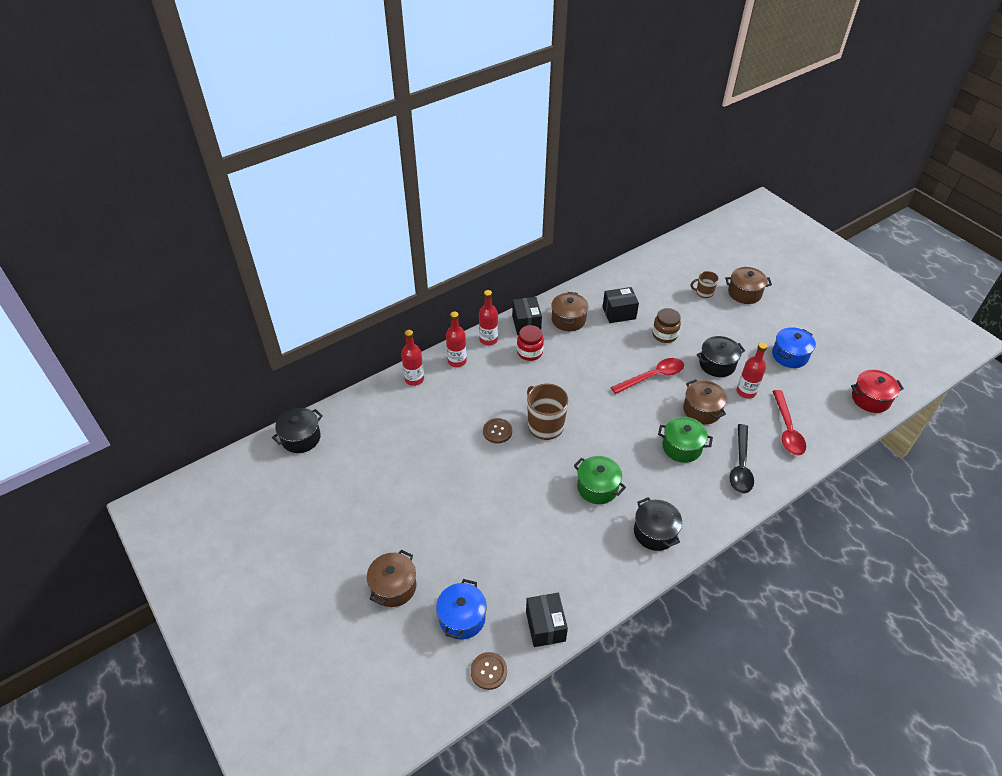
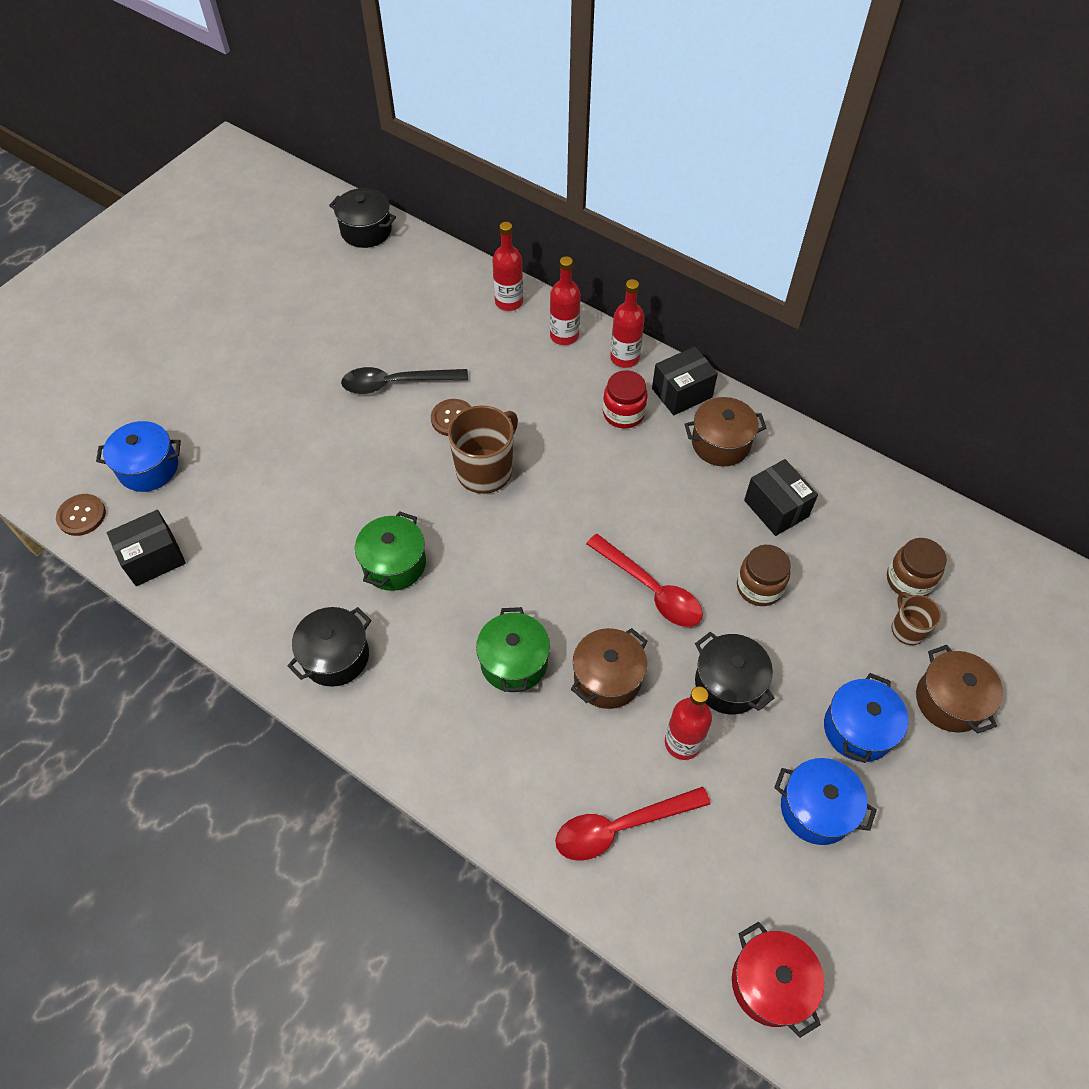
camera: 70 degrees right, 10 degrees up
(394, 587) = (177, 389): brown pot -> none
(677, 282) = (909, 580): none -> brown jar
(740, 466) = (507, 759): black spoon -> black spoon (396, 383)
(752, 327) = (858, 729): none -> blue pot

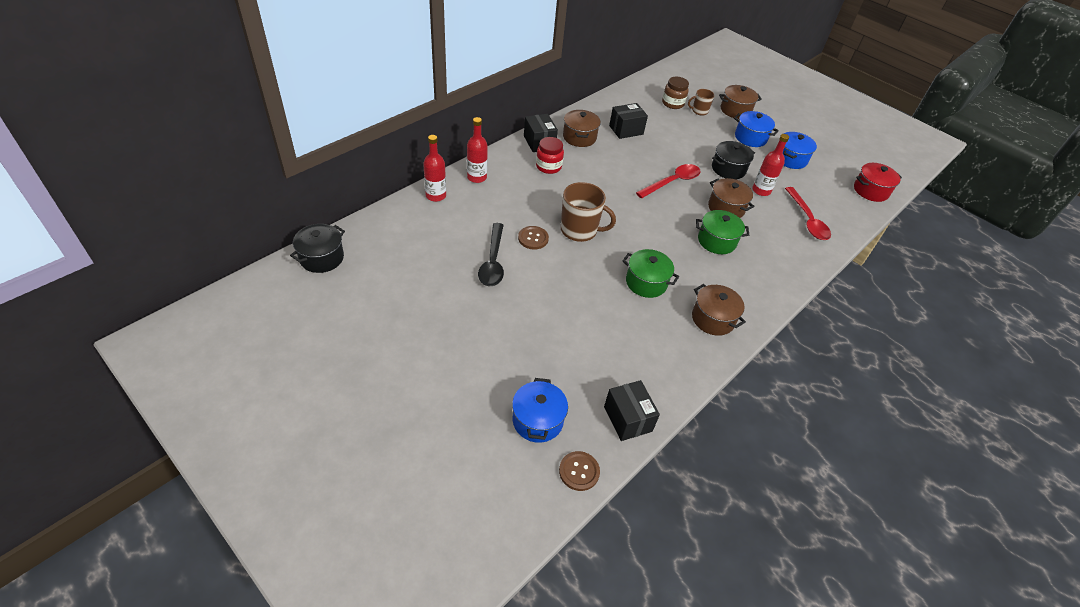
camera: 85 degrees left, 10 degrees down
(336, 656) = (713, 319): black pot -> brown pot
(485, 470) = (580, 230): brown mug -> brown mug turned 150 degrees clockwise
(624, 358) = (504, 157): red bottle -> none
(759, 587) = (673, 147): brown jar -> none

